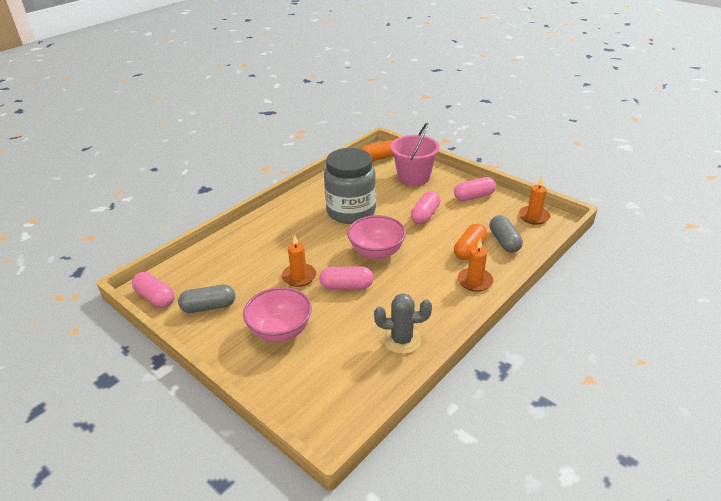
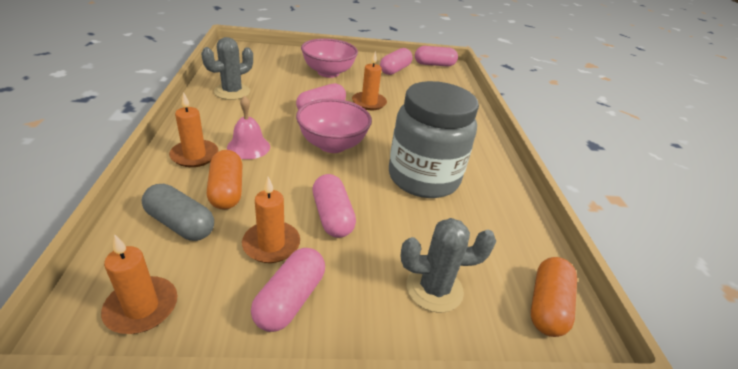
camera: 130 degrees right, 0 degrees up
(209, 307) = (395, 70): grey capsule -> pink capsule
(413, 177) = (434, 288): pink bucket -> grey cactus
(434, 273) = (248, 147): none -> pink bell
(466, 216) = (271, 244): none -> orange candle

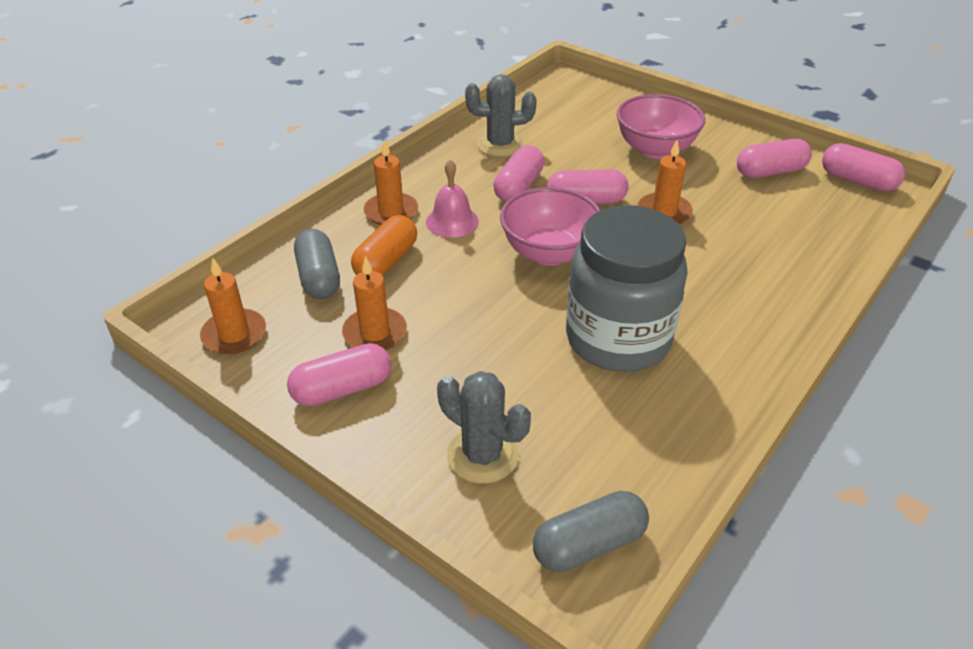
camera: 45 degrees right, 5 degrees up
(332, 216) = (460, 333): pink capsule -> pink capsule (518, 187)
(547, 306) = (589, 544): orange capsule -> grey capsule

